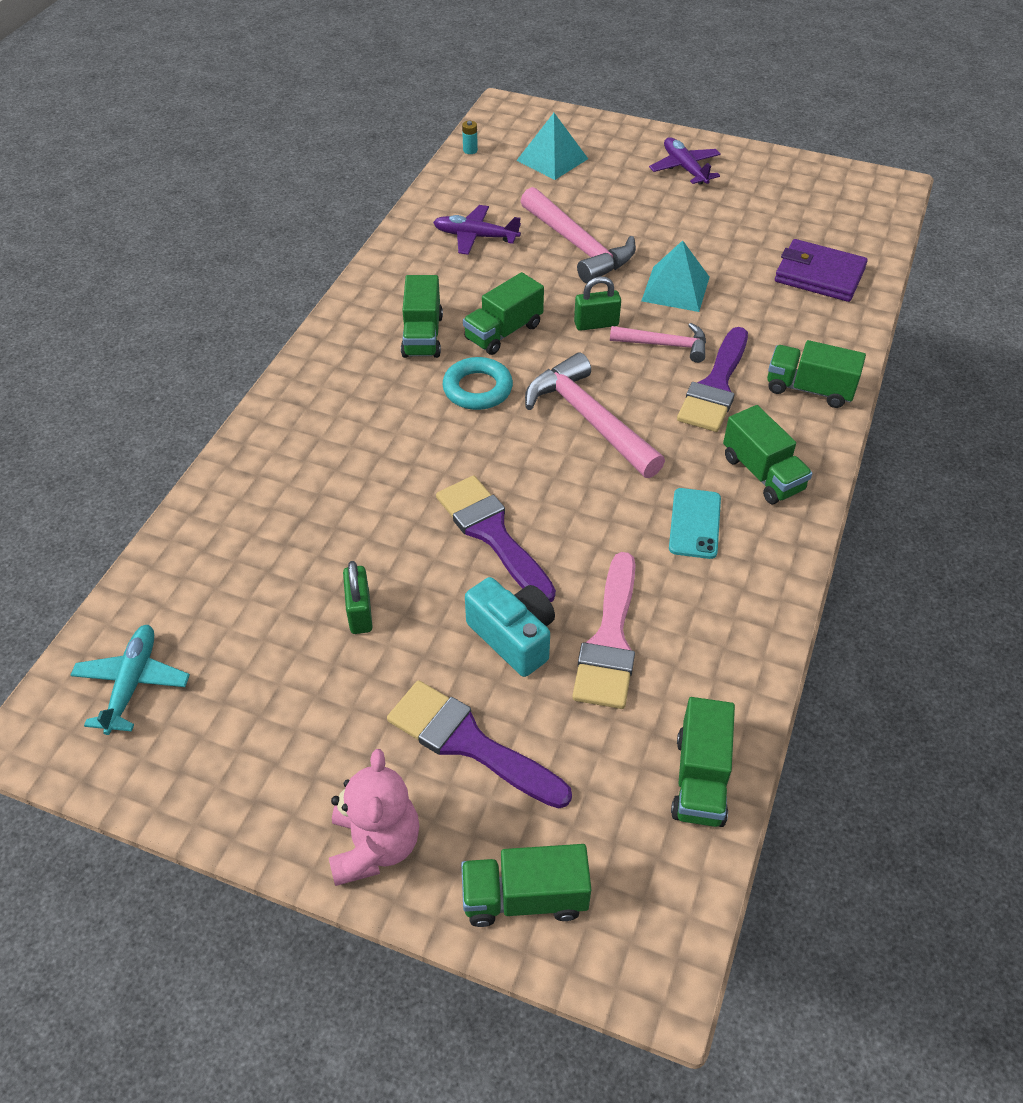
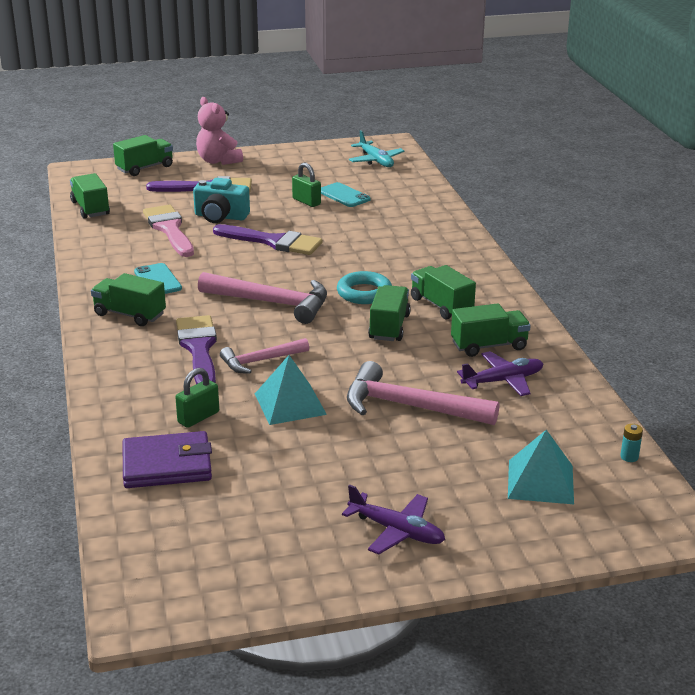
camera: 145 degrees right, 20 degrees down
(293, 600) = (344, 195): none -> turquoise phone
(596, 324) = (327, 356): green padlock -> green padlock (198, 417)
(809, 389) = (124, 371): green truck -> green truck (489, 346)

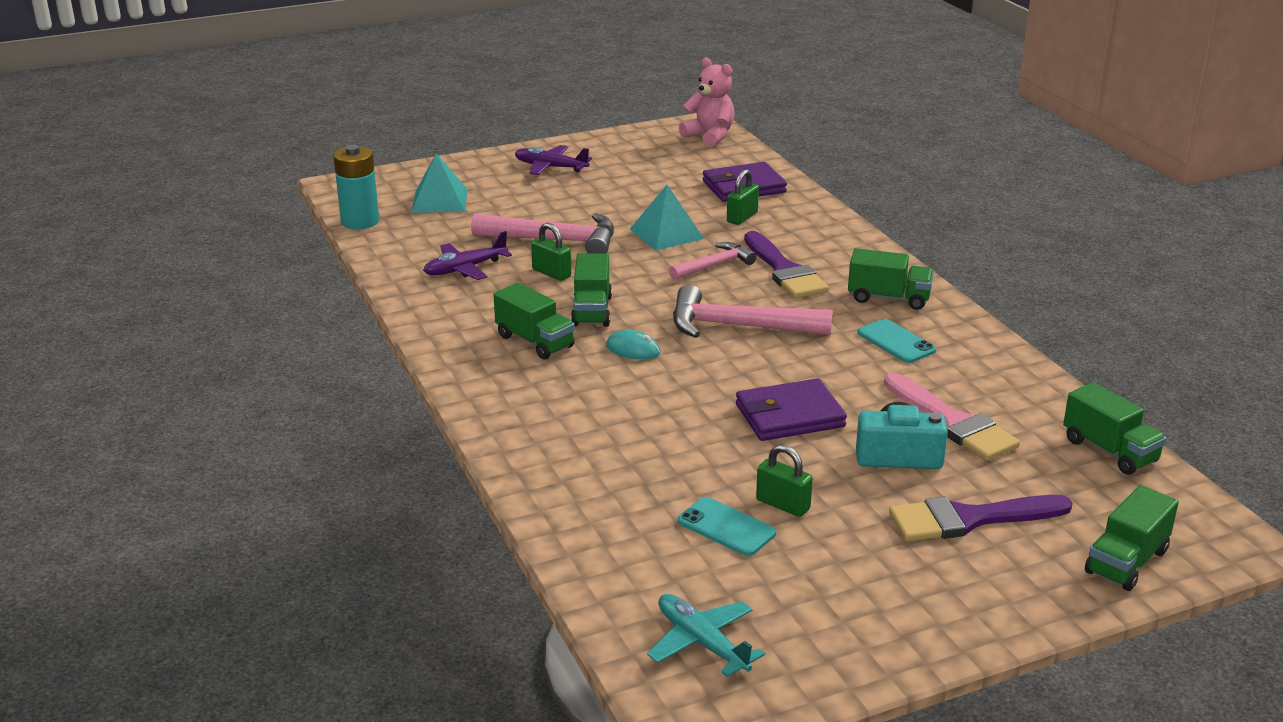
camera: 170 degrees right, 0 degrees up
(218, 161) = (1011, 601): pink teddy bear -> pink teddy bear (710, 136)
(273, 242) = (789, 415): purple brush -> purple wallet
(364, 293) = (633, 349): turquoise ring -> turquoise mouse
(419, 368) = (551, 273): none -> green padlock
(489, 346) = (478, 301): green truck -> none
(629, 457) = (360, 221): turquoise battery -> turquoise battery, size x2.45

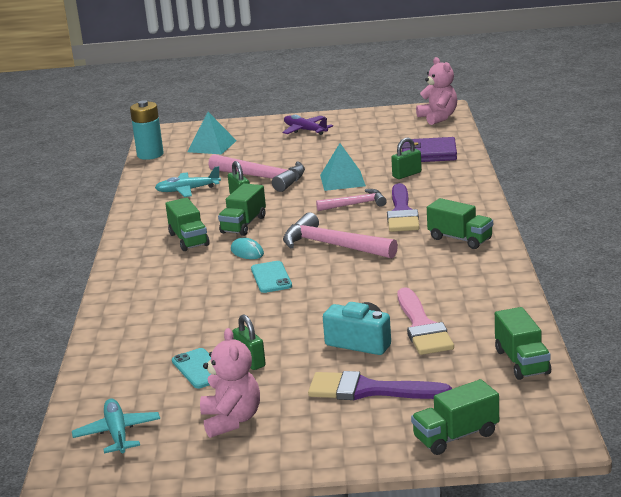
camera: 25 degrees right, 5 degrees down
(465, 269) = (187, 190): purple plane -> turquoise plane
(789, 415) = (310, 307): purple wallet -> none
(837, 593) = (231, 420): none -> pink teddy bear
(896, 342) = (435, 268): turquoise phone -> turquoise phone (271, 277)

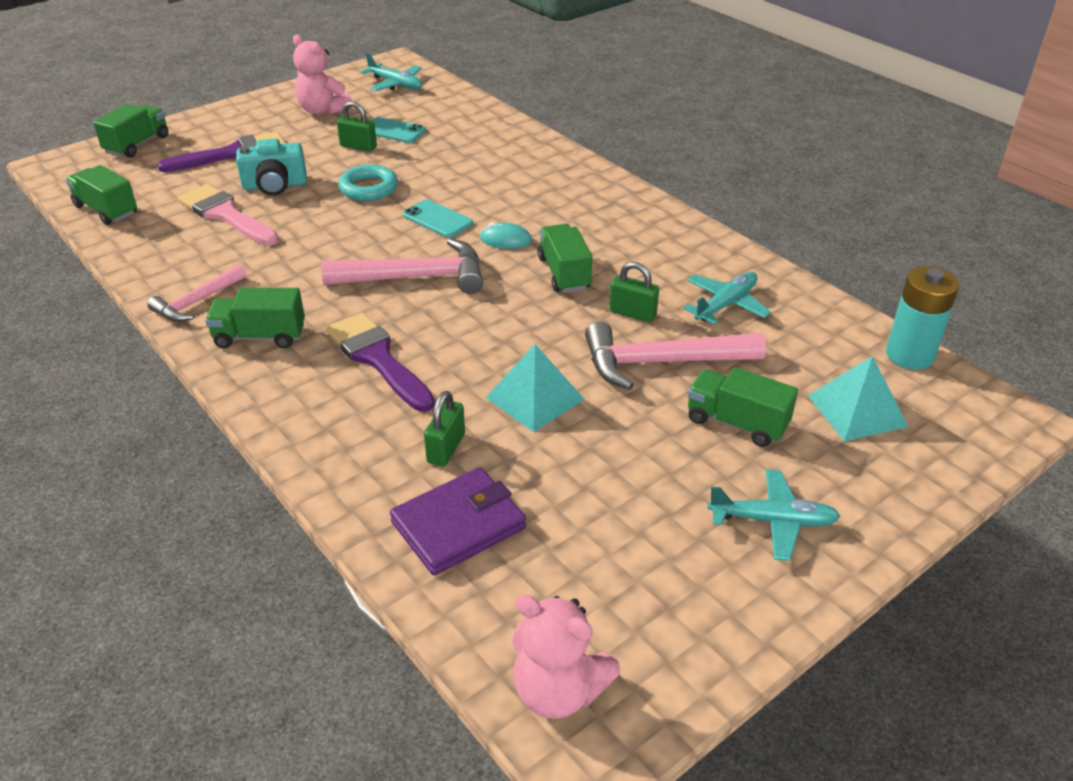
camera: 140 degrees right, 15 degrees up
(188, 240) = (596, 234): green truck -> green truck (736, 423)
(289, 316) = (368, 188): none -> turquoise ring
(305, 130) = (773, 521): purple plane -> turquoise plane
(355, 204) = (460, 354): pink hammer -> pink hammer (197, 302)

